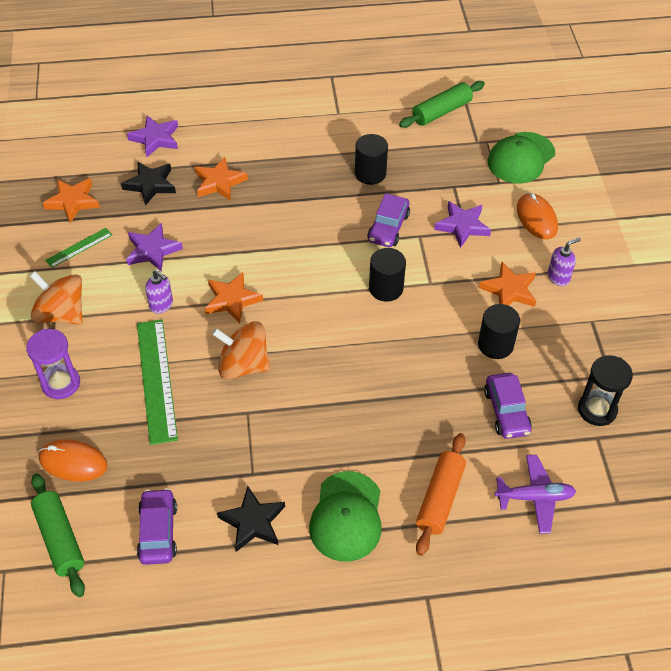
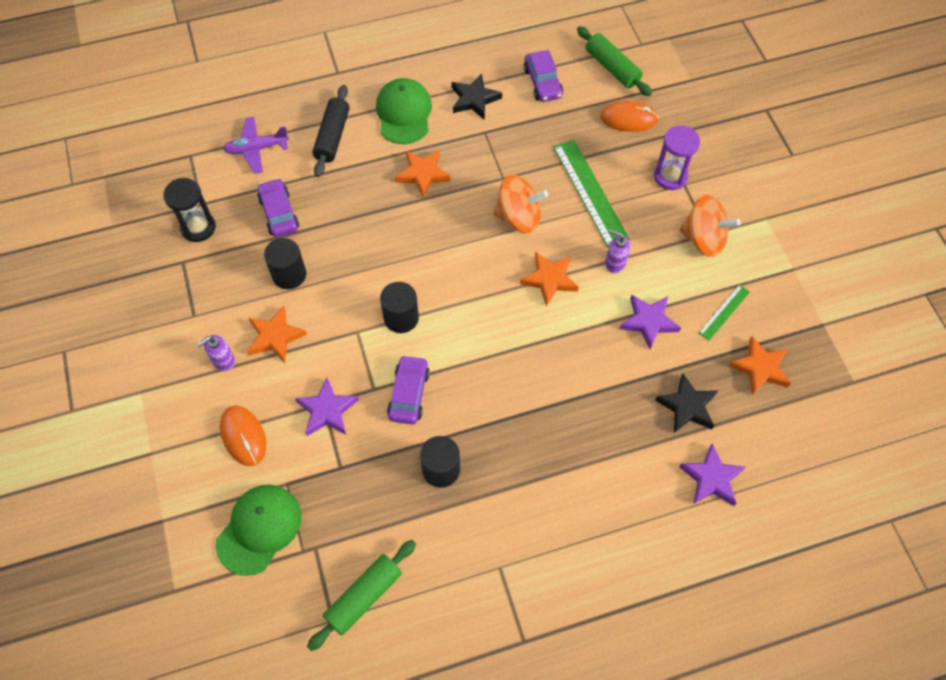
camera: 170 degrees right, 10 degrees up
(219, 182) = (612, 424): orange star -> orange star (423, 174)
(440, 498) = (332, 136): orange rolling pin -> black rolling pin

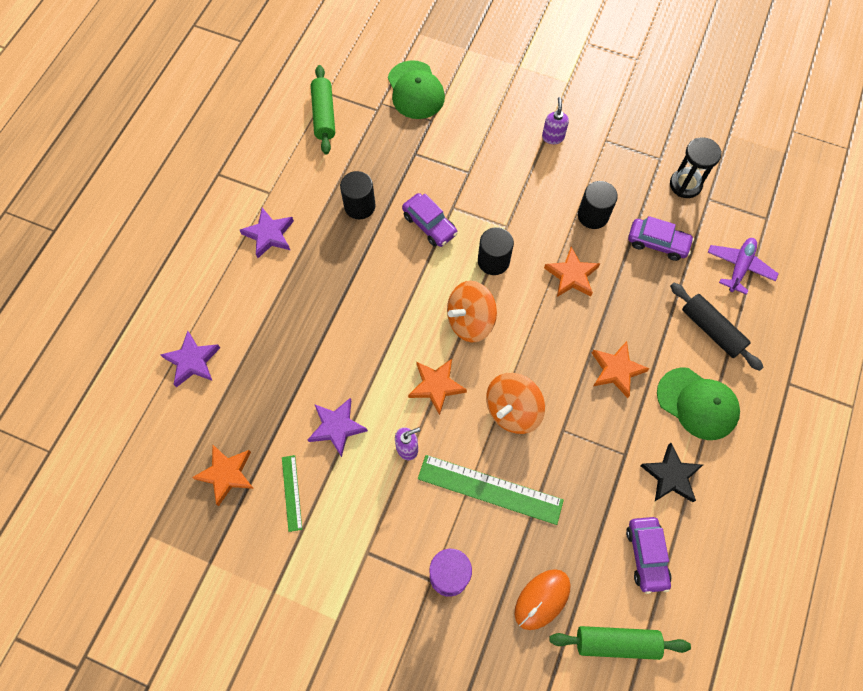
camera: 130 degrees right, 5 degrees up
(243, 436) = (485, 117): orange mouse -> none
(275, 337) = (546, 176): orange star -> orange star (571, 275)
(327, 410) = (461, 171): purple star -> purple star (269, 235)
(542, 83) = (646, 555): purple car -> purple car turned 120 degrees counterclockwise
(687, 406) = (252, 392): black star -> none
(703, 239) = (366, 542): orange spinning top -> orange spinning top (470, 321)

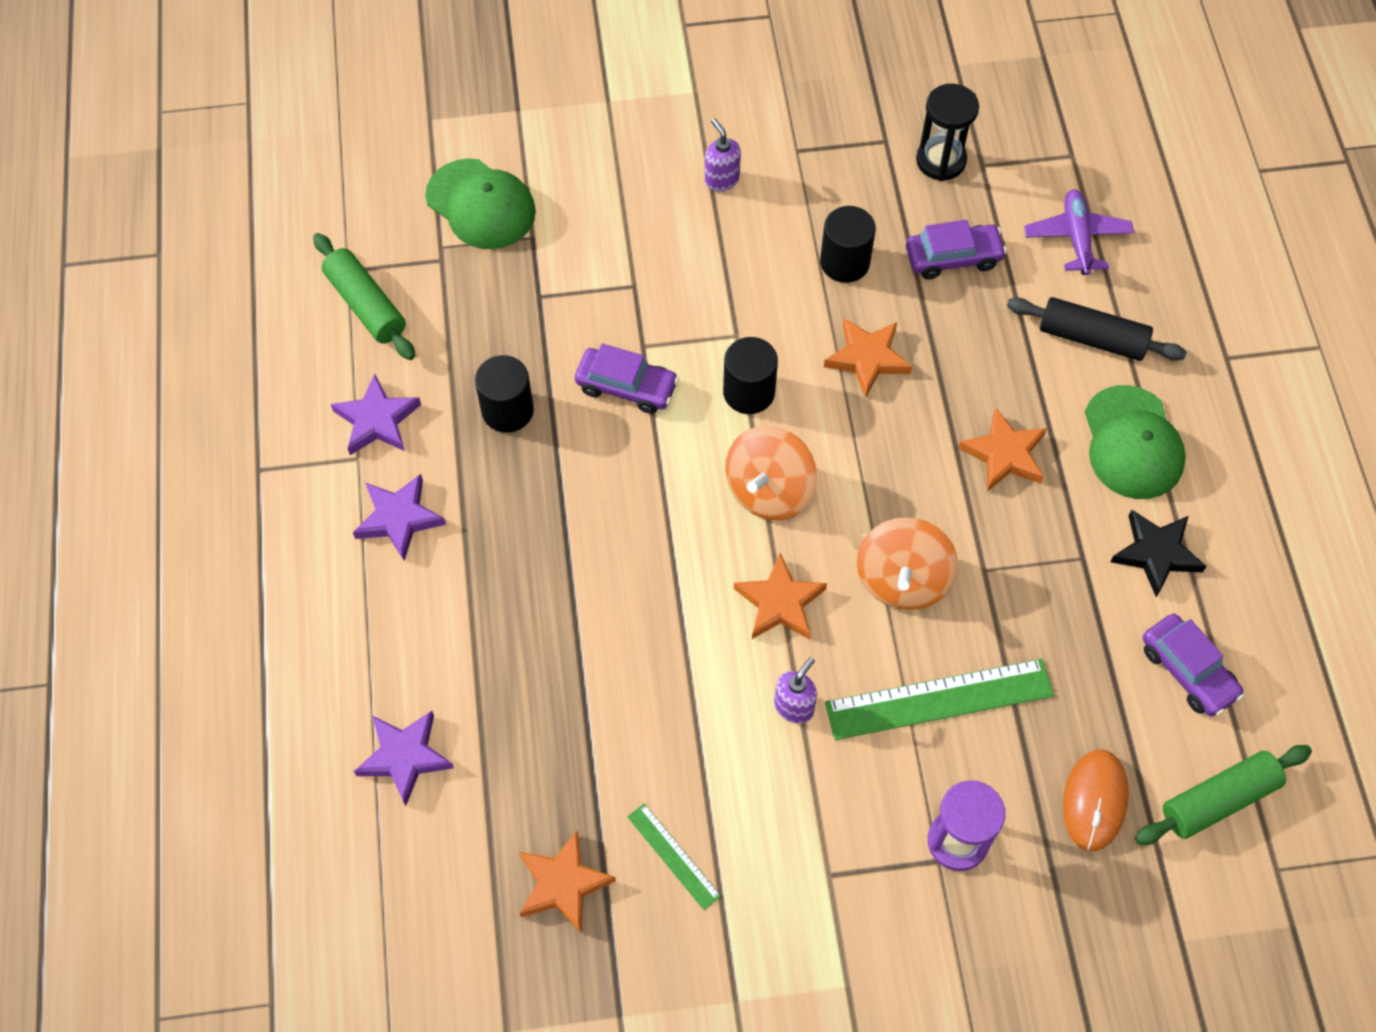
camera: 30 degrees left, 5 degrees down
(337, 427) = (678, 733): purple star -> purple star (377, 420)
(697, 403) = (1132, 443): green cap -> green cap turned 75 degrees clockwise

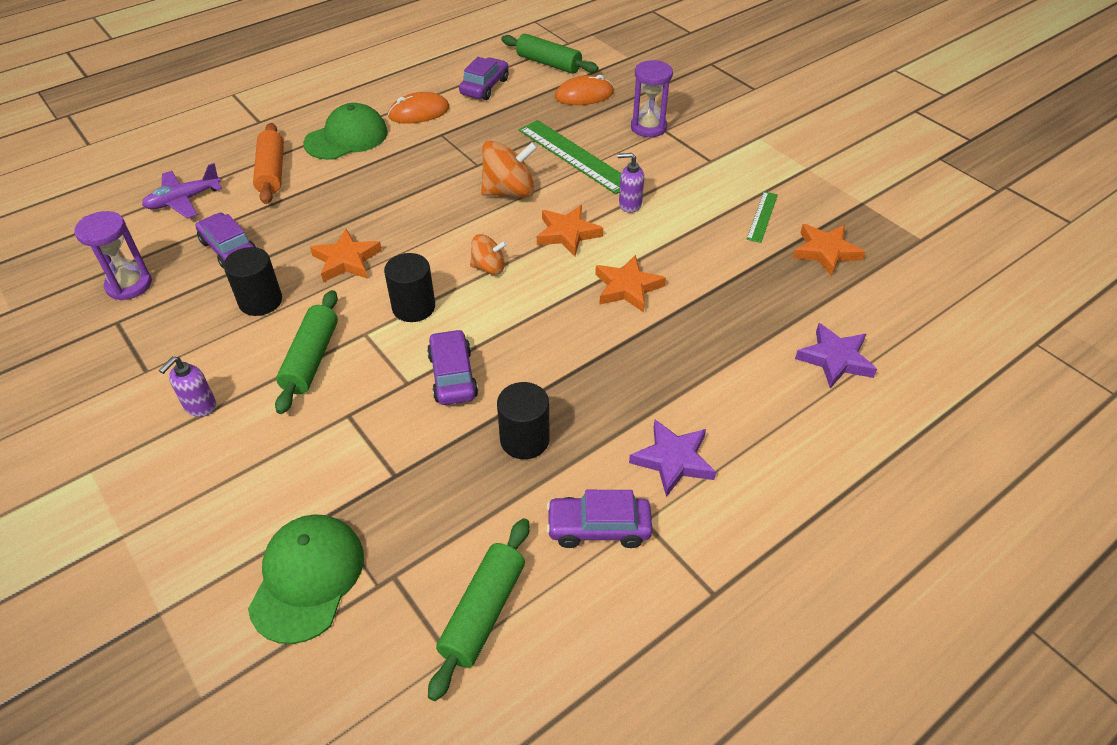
camera: 120 degrees left, 15 degrees down
(377, 420) = (598, 528): purple star -> purple car
(728, 280) = (311, 359): none -> green rolling pin
(769, 490) = (489, 267): orange spinning top -> orange spinning top, size x0.59
(941, 160) = (129, 285): black hourglass -> purple hourglass
(1004, 454) = (387, 180): orange star -> orange star (627, 287)
(1092, 338) = (271, 172): black rolling pin -> orange rolling pin
(1156, 553) = (419, 112): black star -> orange mouse

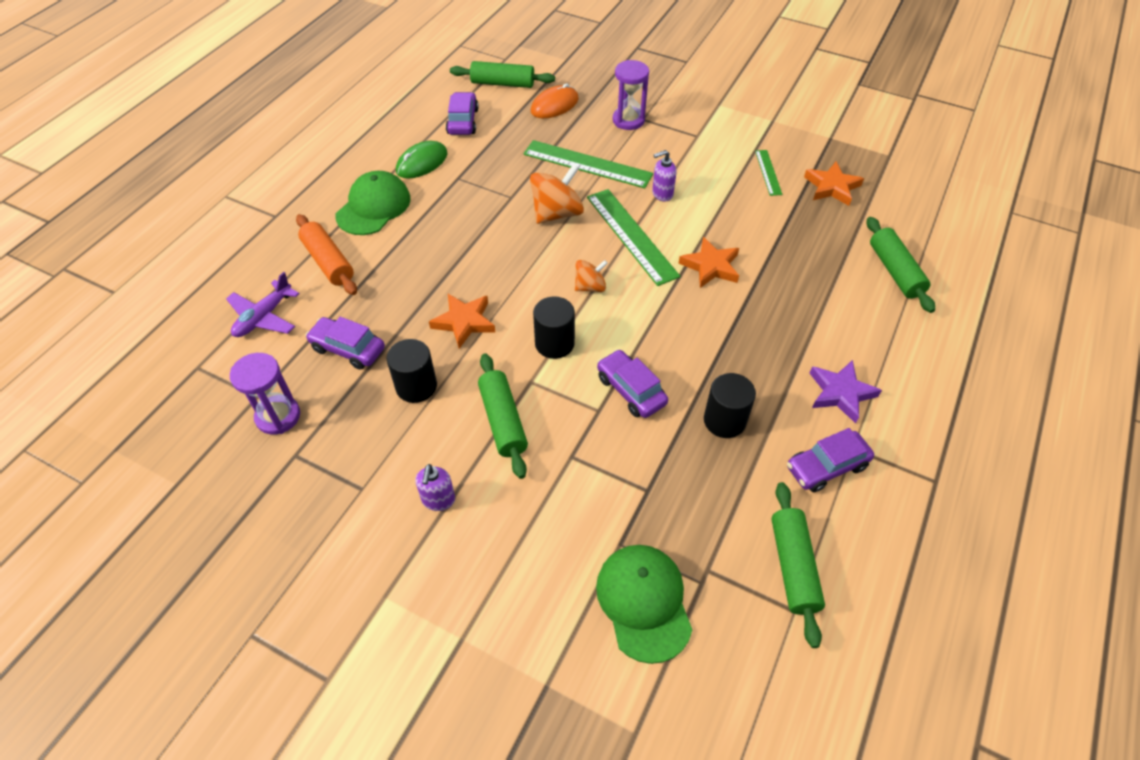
camera: 25 degrees left, 5 degrees up
(419, 112) = (422, 163): orange mouse -> green mouse
(567, 234) = (631, 235): orange star -> green ruler
(835, 359) = (895, 271): purple star -> green rolling pin

